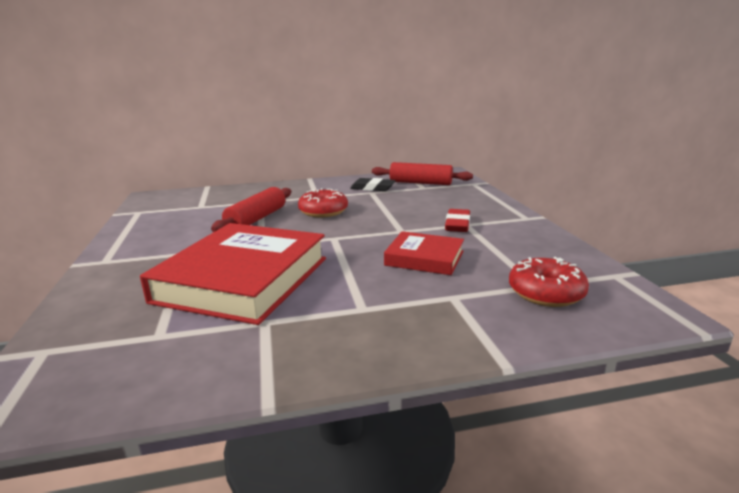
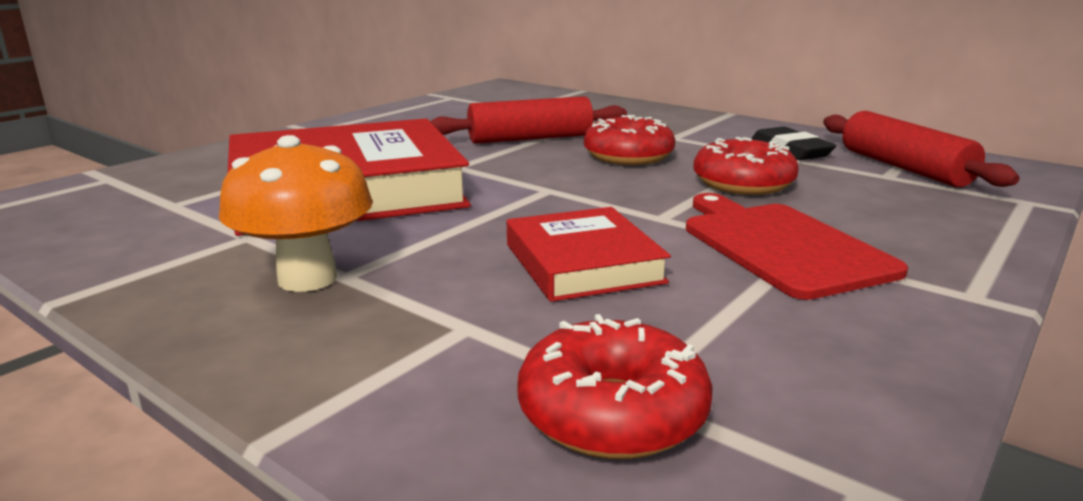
camera: 50 degrees right, 0 degrees up
(352, 318) = (307, 278): none -> orange mushroom
(392, 207) = (743, 183): none -> red donut
(457, 224) = (781, 246): red eraser -> red cutting board

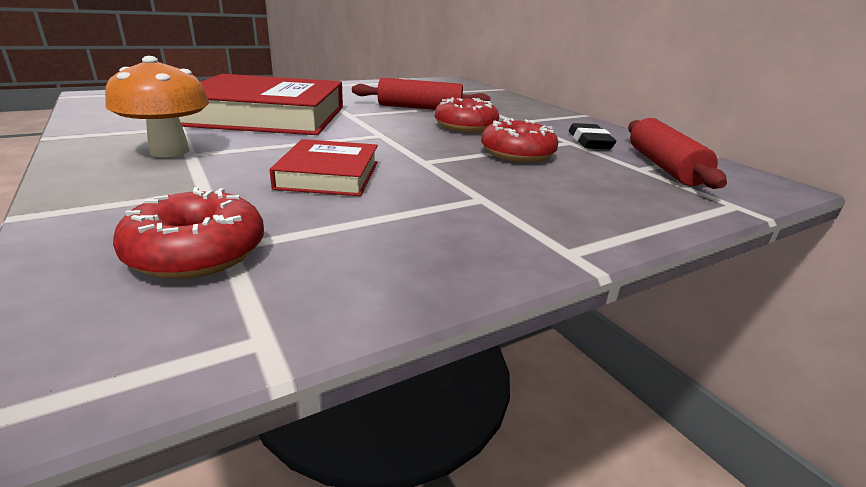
camera: 20 degrees right, 5 degrees up
(781, 246) = (477, 192): red cutting board -> none

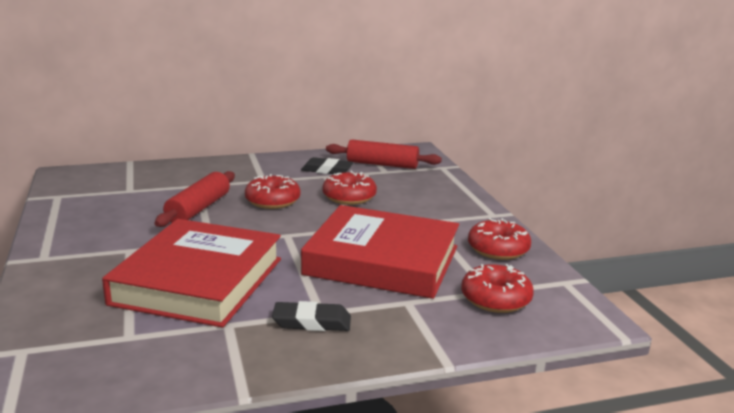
camera: 75 degrees left, 5 degrees down
(169, 151) = (312, 322): orange mushroom -> black eraser
(329, 175) = (382, 260): red book -> red book, size x1.92
(406, 256) = (498, 249): none -> red donut

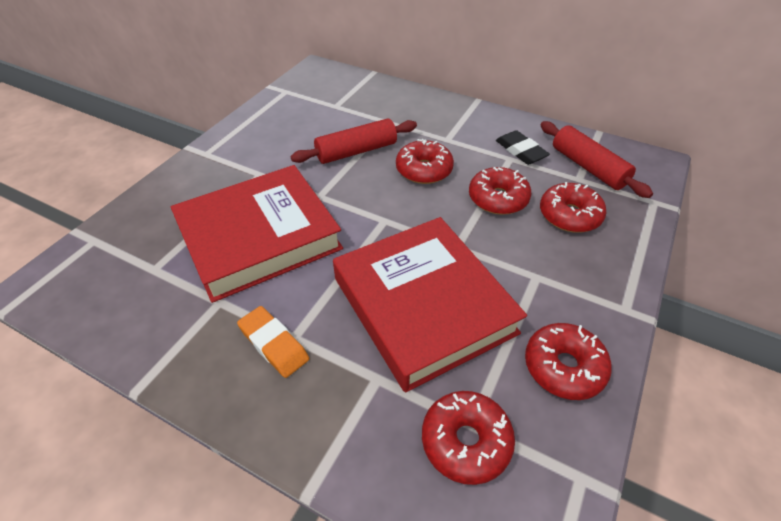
camera: 45 degrees right, 25 degrees up
(312, 322) = (274, 344): black eraser -> orange eraser
(405, 189) = (569, 215): none -> red donut

